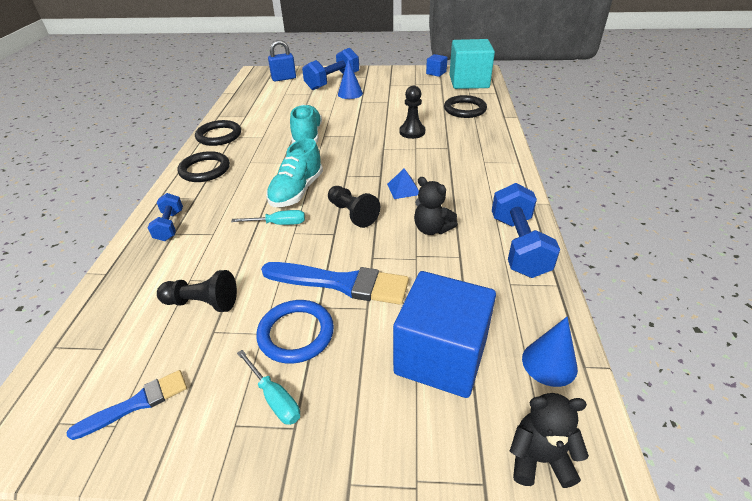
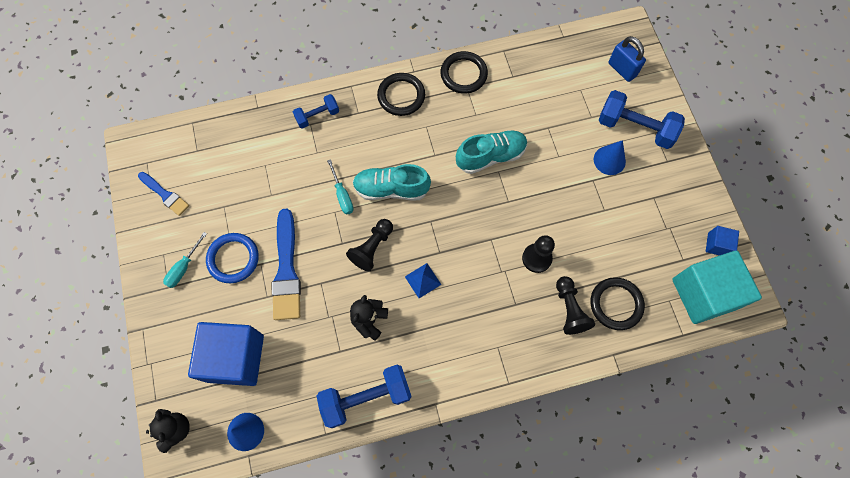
camera: 70 degrees right, 30 degrees up
(202, 303) = (245, 186): black pawn -> black pawn (569, 309)

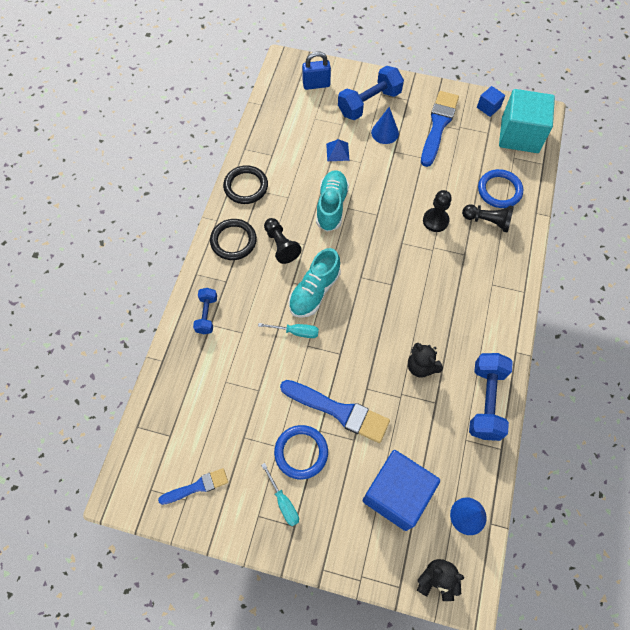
camera: 60 degrees left, 5 degrees down
(372, 248) = (358, 332): black pawn -> black pawn (281, 245)
(423, 280) = (409, 308): blue pyramid -> blue pyramid (337, 152)
(616, 304) = (499, 190): black ring -> blue ring
(655, 206) = (438, 125): none -> blue brush

